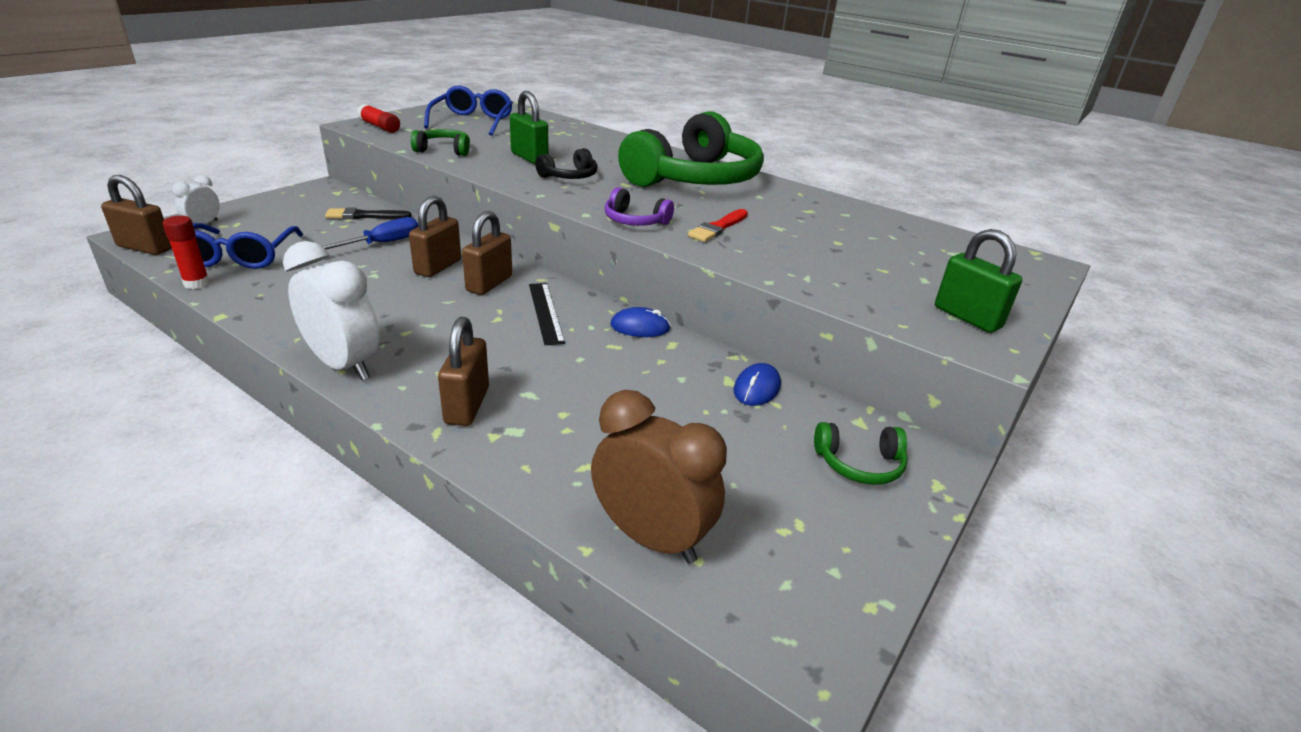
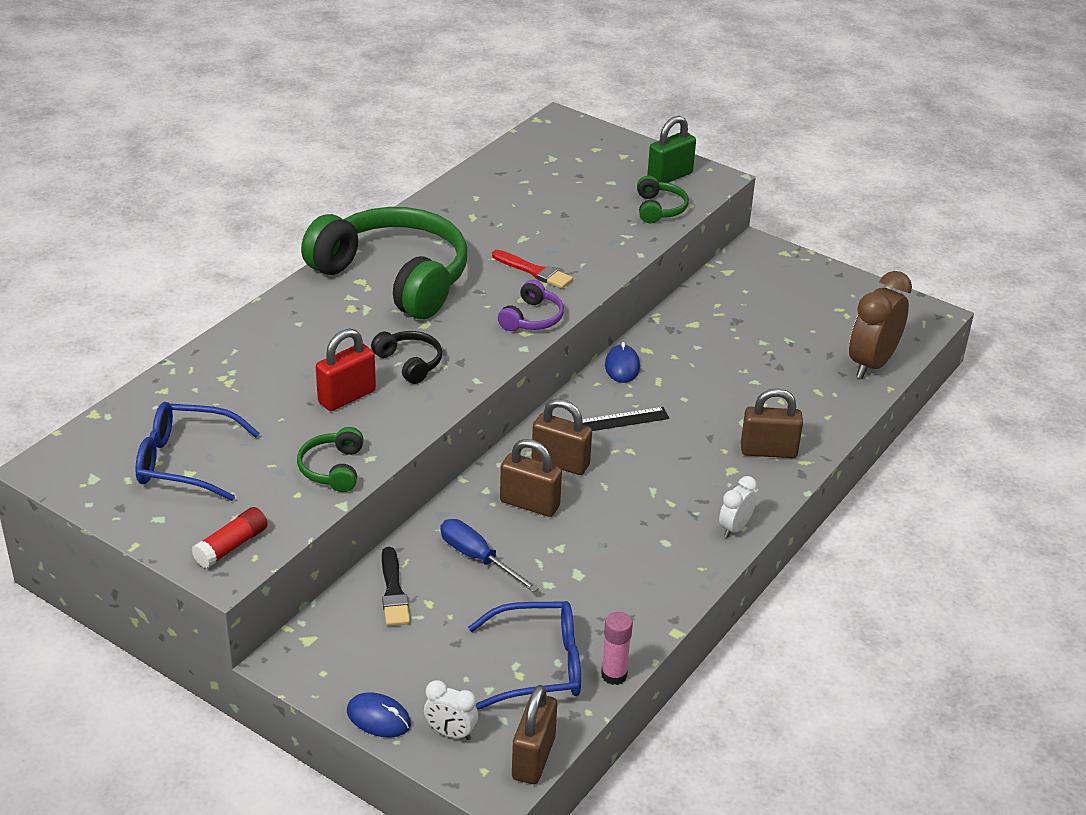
camera: 90 degrees left, 5 degrees up
(197, 283) = (614, 675): red glue stick -> pink glue stick
(344, 365) = (735, 528): white clock -> white clock, size x0.52
(529, 157) = (347, 397): green padlock -> red padlock
(756, 388) = (699, 311): blue mouse -> blue mouse (378, 718)
(859, 464) = (774, 279): green headphones -> green headphones (659, 209)

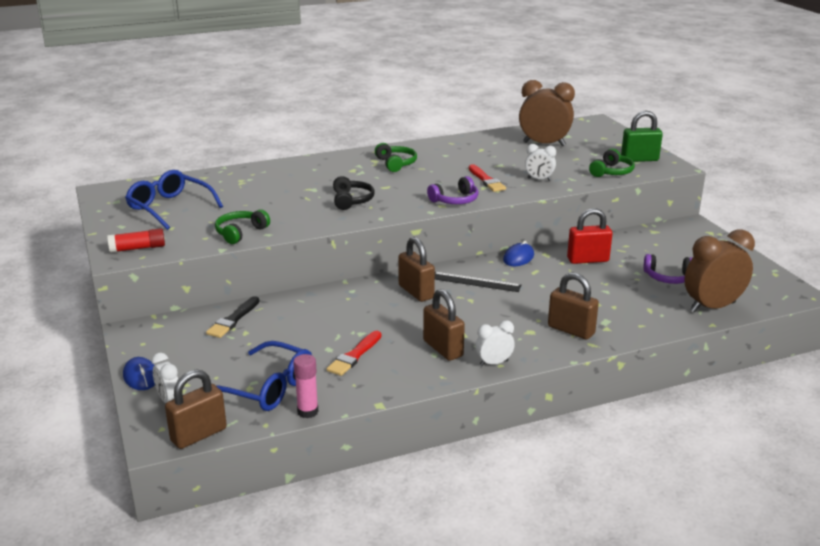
camera: 35 degrees right, 10 degrees down
(347, 397) = (294, 205): red padlock -> red padlock (588, 260)
(394, 278) = (396, 163): green headphones -> green headphones, size x0.41
(477, 558) = (303, 321): blue screwdriver -> none
(529, 504) = (370, 305): brown padlock -> brown padlock (443, 348)
(538, 182) = (544, 144): none -> brown clock
(585, 581) = (354, 356): none -> red brush
(592, 249) = (539, 179): none -> white clock
(798, 337) = (668, 277): none -> purple headphones

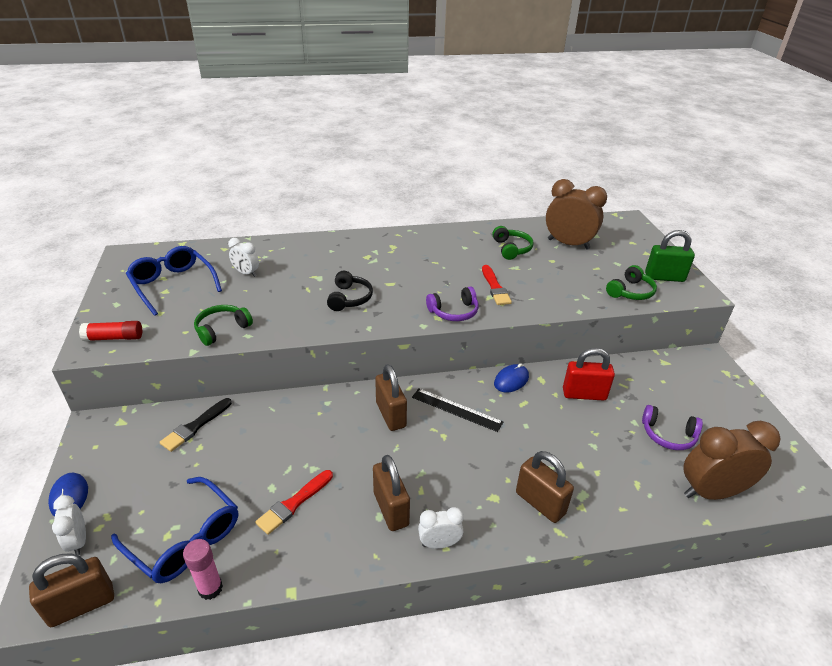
camera: 10 degrees right, 10 degrees up
(396, 163) = (412, 253): green headphones -> green headphones (511, 249)
(539, 179) = (550, 293): white clock -> white clock (246, 273)

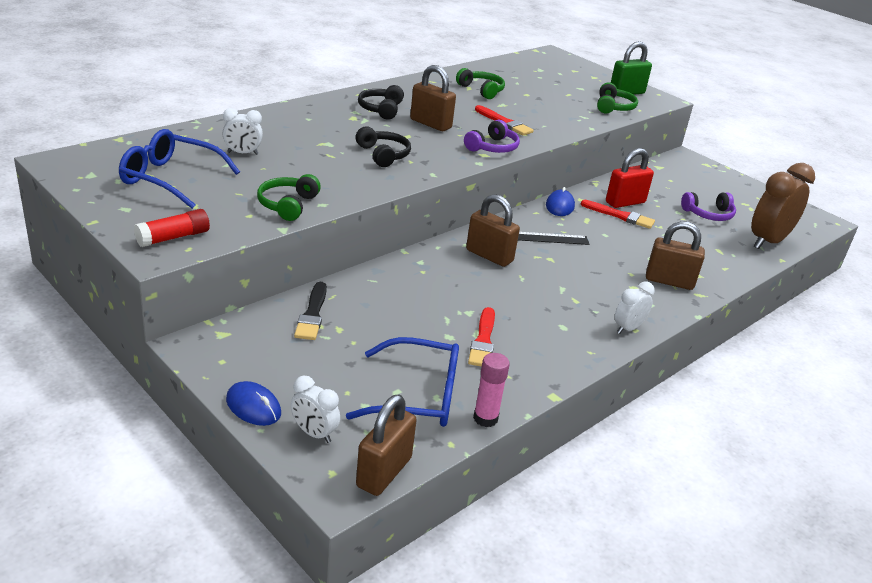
camera: 35 degrees left, 5 degrees down
(391, 509) = (566, 319): brown padlock -> brown padlock (430, 124)
(399, 252) = (381, 109): none -> black headphones
(563, 408) = (620, 216): none -> red brush
(568, 244) = (525, 79): brown clock -> none

